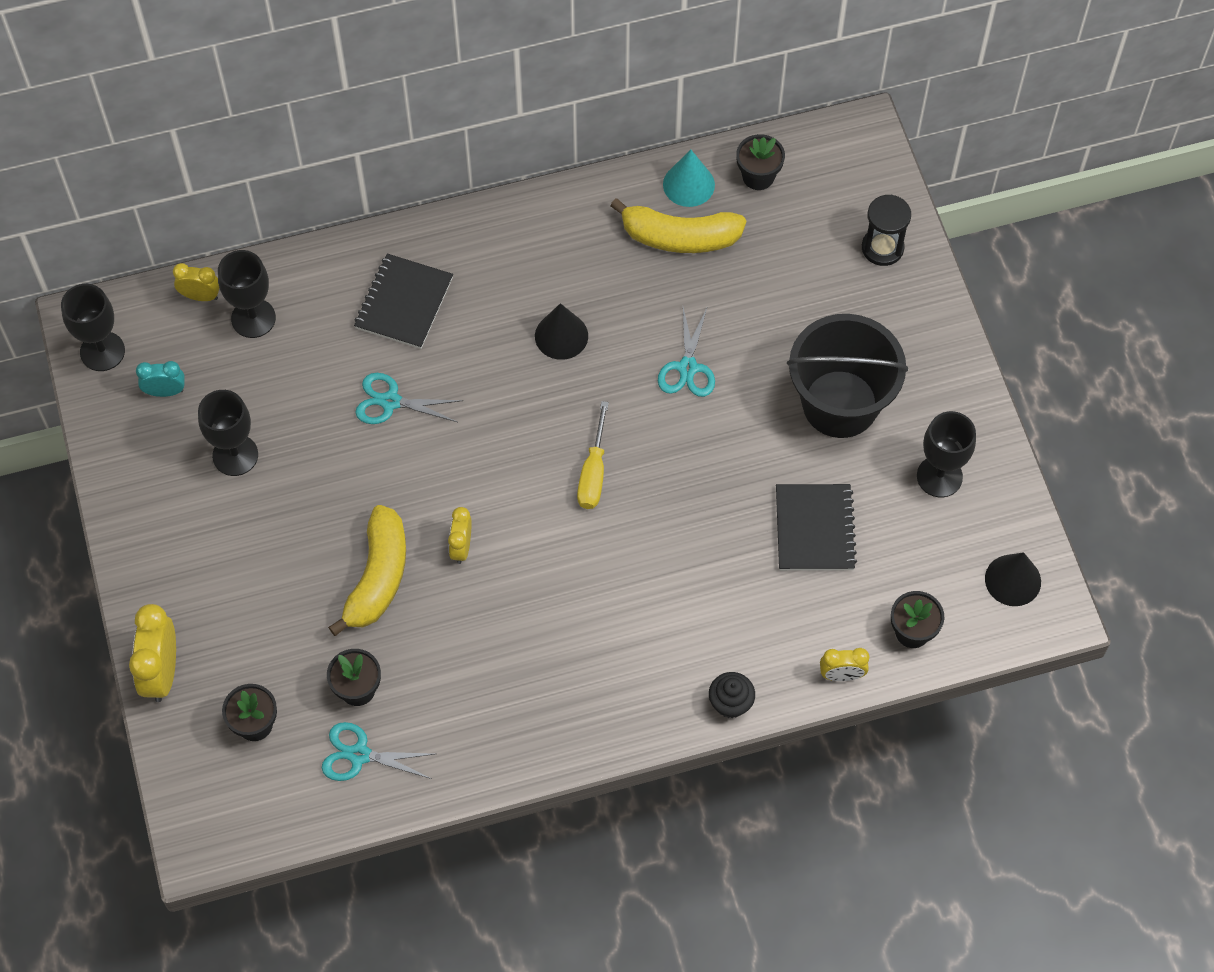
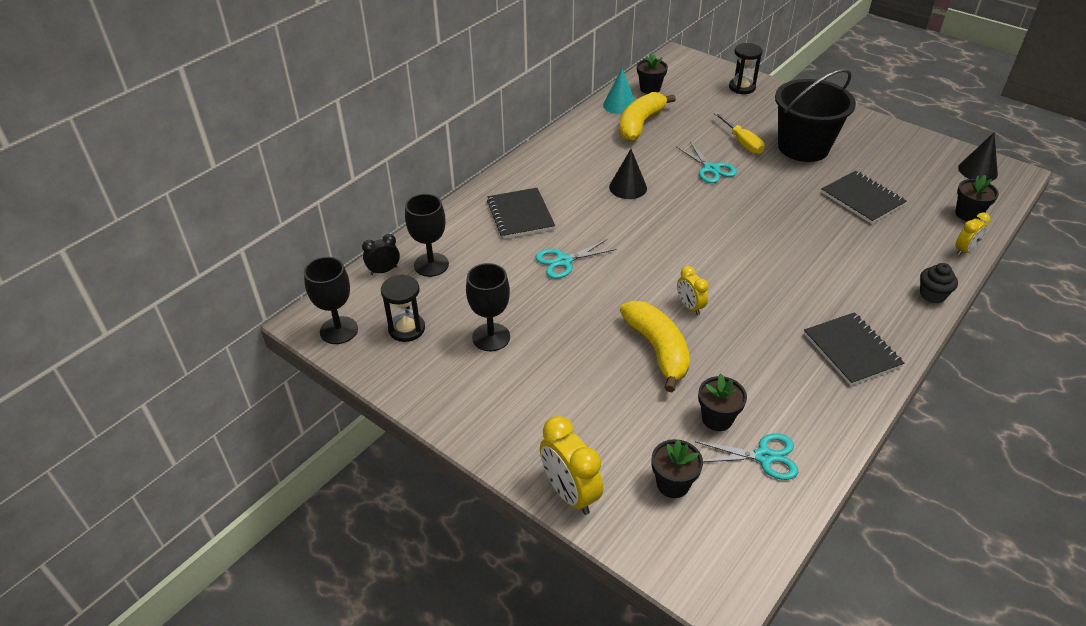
camera: 35 degrees left, 20 degrees down
(165, 391) = (406, 329): turquoise clock -> black hourglass
(200, 296) = (384, 271): yellow clock -> black clock
(359, 755) = (764, 457): turquoise scissors -> turquoise scissors turned 150 degrees counterclockwise
(566, 707) = (851, 350): none -> black notebook
(593, 472) = (720, 234): yellow screwdriver -> yellow screwdriver (742, 142)
(679, 237) = (640, 124): yellow banana -> yellow banana turned 150 degrees clockwise
(939, 476) = (887, 151): black goblet -> none

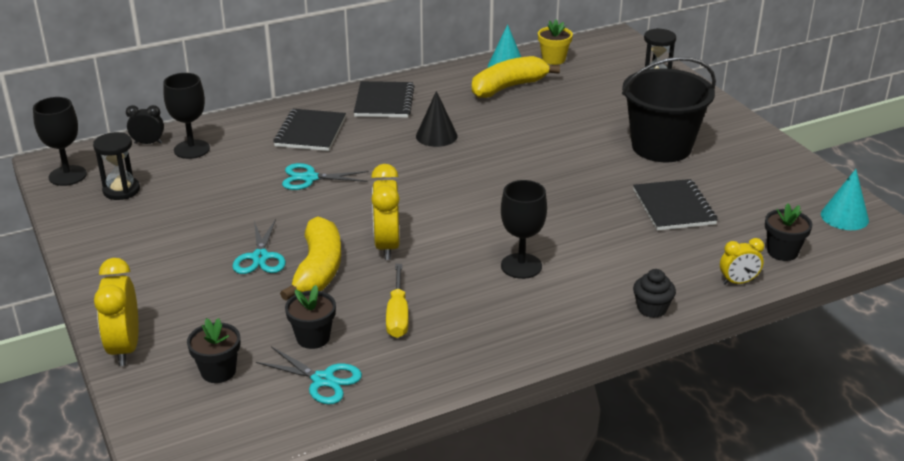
camera: 25 degrees right, 10 degrees down
(491, 337) = (183, 217): black goblet -> black goblet (521, 266)
(650, 89) = (553, 59): black flower pot -> yellow flower pot
(690, 307) = (387, 246): yellow clock -> yellow clock, size x1.70
(711, 169) = (538, 141): turquoise scissors -> turquoise scissors (260, 257)
(742, 142) = (598, 127): yellow screwdriver -> yellow screwdriver (398, 315)
(851, 350) = (507, 327): black notebook -> black notebook (384, 102)
(977, 171) = (844, 217): black cone -> turquoise cone

